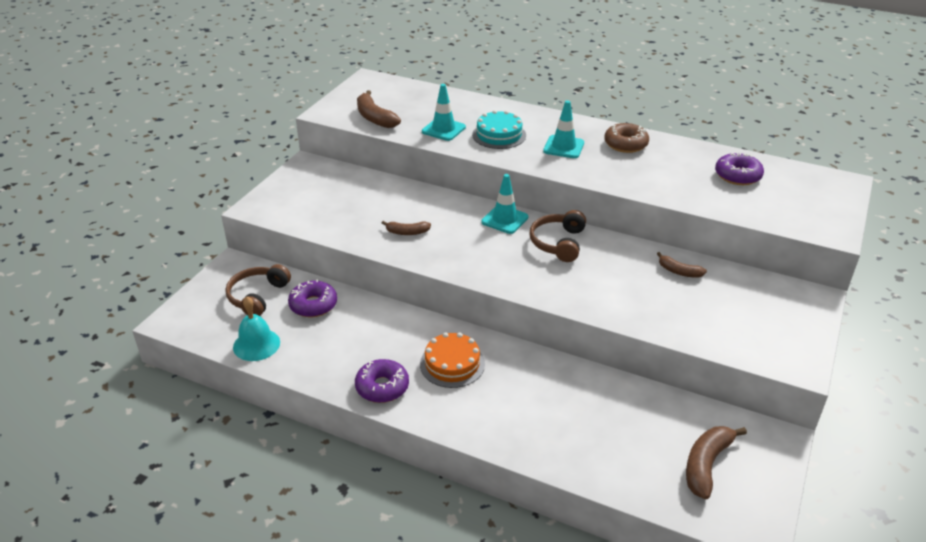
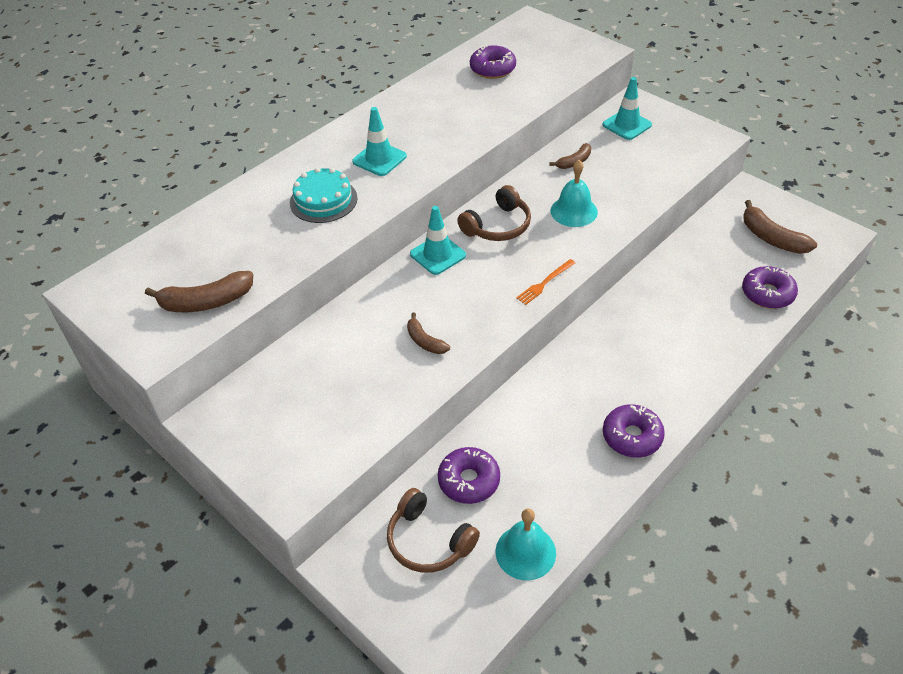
camera: 70 degrees left, 10 degrees up
(407, 232) = (425, 341): brown banana -> brown banana turned 120 degrees clockwise
(443, 129) = (280, 243): turquoise traffic cone -> turquoise traffic cone (627, 125)
(452, 364) = (610, 371): orange cake -> none
(500, 280) = (545, 283): none -> orange fork
(558, 243) = (498, 226): brown headphones -> brown headphones turned 75 degrees counterclockwise
(605, 282) = (574, 211): none -> turquoise bell
(611, 467) = (767, 293): none -> purple donut
(625, 144) = (399, 117): brown donut -> none

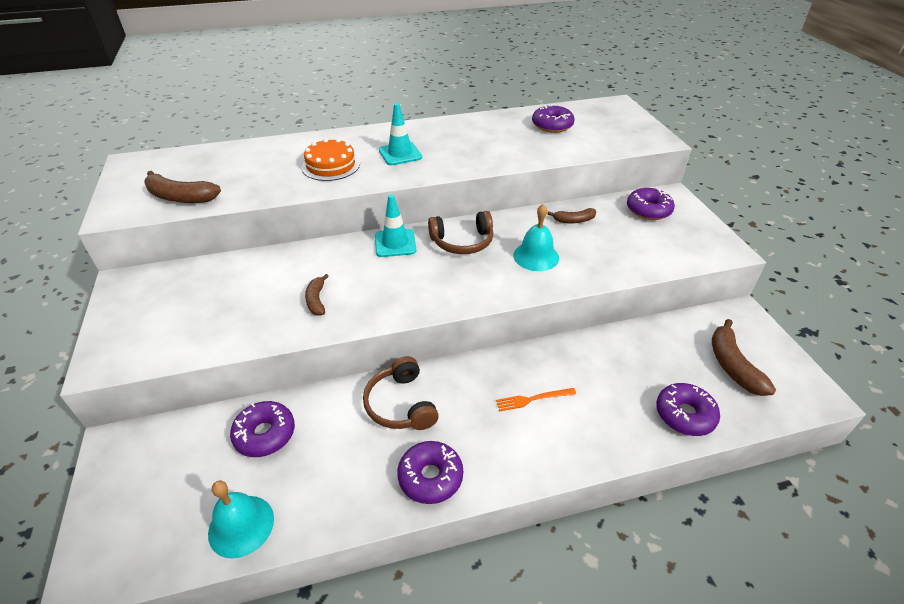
camera: 30 degrees right, 5 degrees down
(323, 200) = (331, 165): turquoise cake -> orange cake
(428, 541) = (185, 465): brown headphones -> brown headphones (400, 404)
(545, 283) = (454, 300): orange fork -> orange fork (533, 399)
(627, 125) = (648, 210): turquoise traffic cone -> purple donut

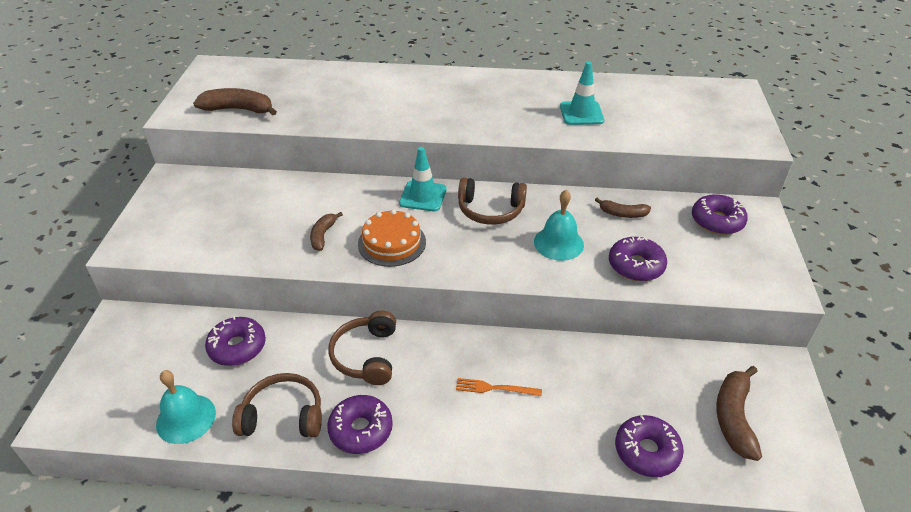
camera: 20 degrees right, 0 degrees up
(181, 197) = (238, 109): brown banana -> brown banana turned 150 degrees clockwise
(331, 165) = (386, 104): orange cake -> orange cake (392, 242)
(346, 488) = (283, 415): none -> brown headphones
(400, 154) = (460, 104): turquoise traffic cone -> turquoise traffic cone (581, 113)
(552, 125) = (642, 102): purple donut -> purple donut (636, 266)

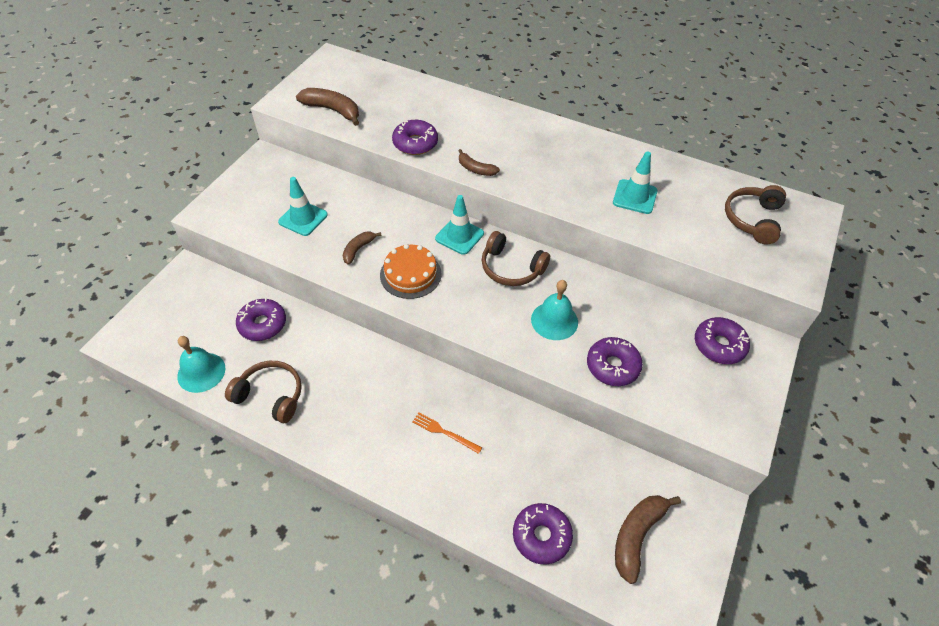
camera: 20 degrees right, 10 degrees up
(245, 223) = (303, 218): none -> turquoise traffic cone
(361, 430) = (322, 429): purple donut -> purple donut (415, 143)
(366, 355) = (356, 366): brown headphones -> brown headphones (752, 219)
(623, 214) = (631, 309): brown banana -> brown banana (476, 169)

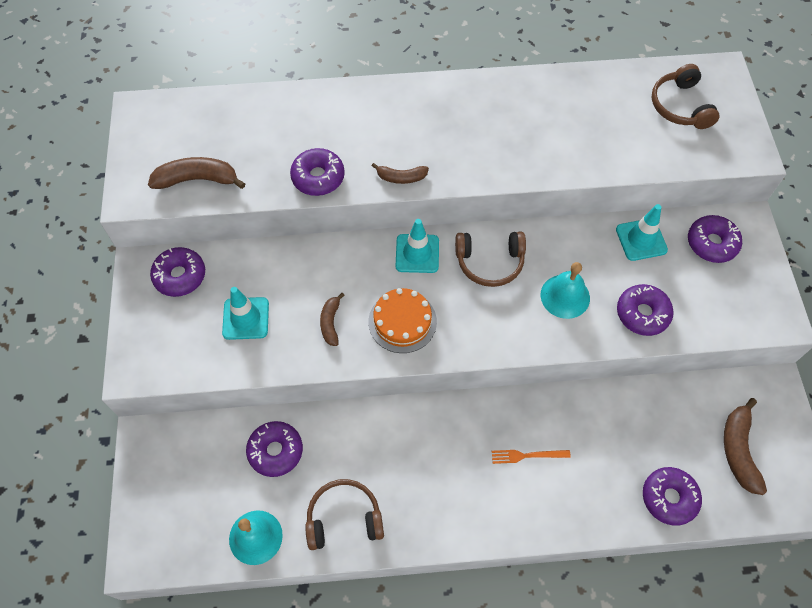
camera: 30 degrees left, 10 degrees up
(283, 173) = (180, 276): none -> purple donut
(635, 197) = (568, 133): turquoise traffic cone -> turquoise traffic cone (641, 240)

